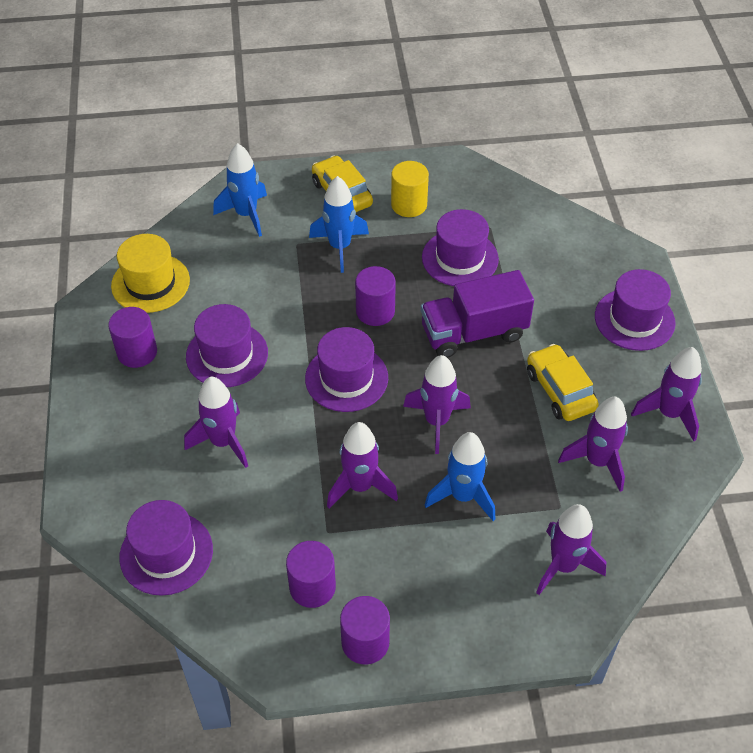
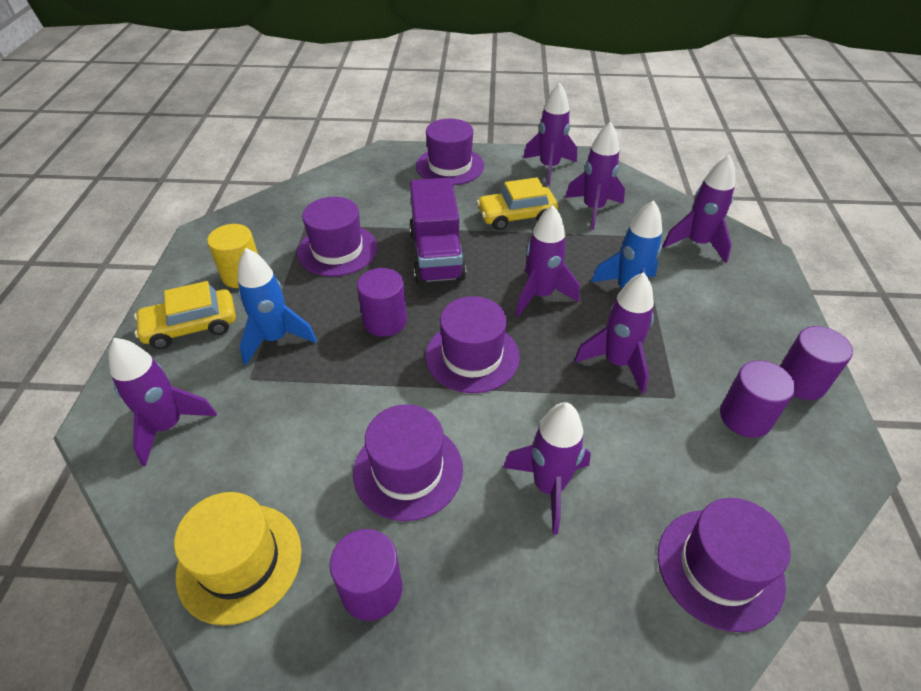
camera: 80 degrees left, 5 degrees down
(246, 215) = (168, 426): blue rocket -> purple rocket

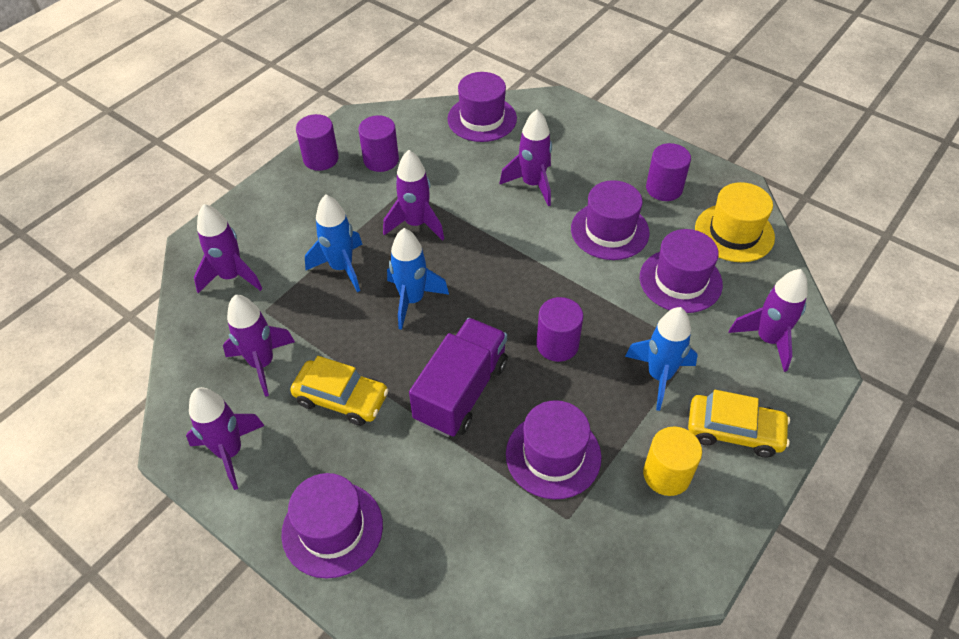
camera: 145 degrees left, 5 degrees up
(472, 356) = (511, 279): purple hat -> purple hat (680, 280)
(540, 295) = (412, 300): purple rocket -> blue rocket

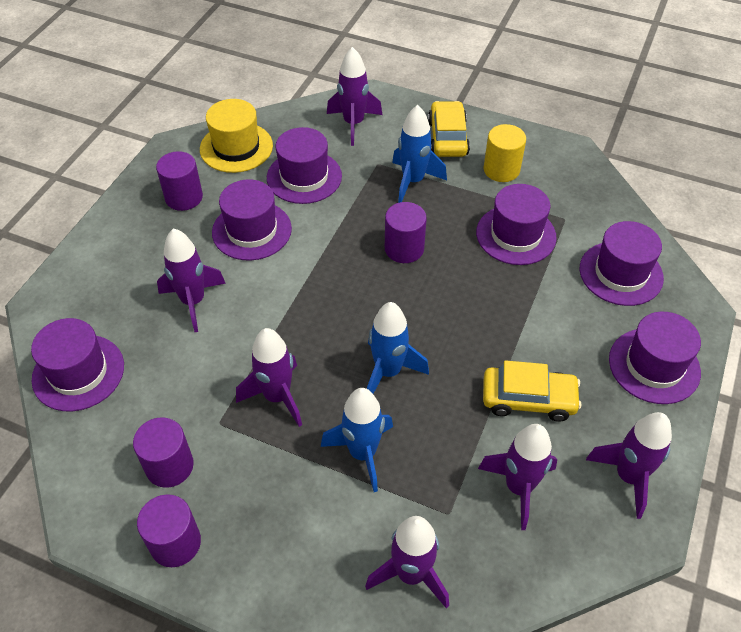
camera: 105 degrees left, 0 degrees up
(341, 398) = (528, 399): yellow car -> yellow car turned 90 degrees clockwise
(461, 391) = (481, 307): purple truck -> none
(466, 549) = (621, 273): none -> purple hat

